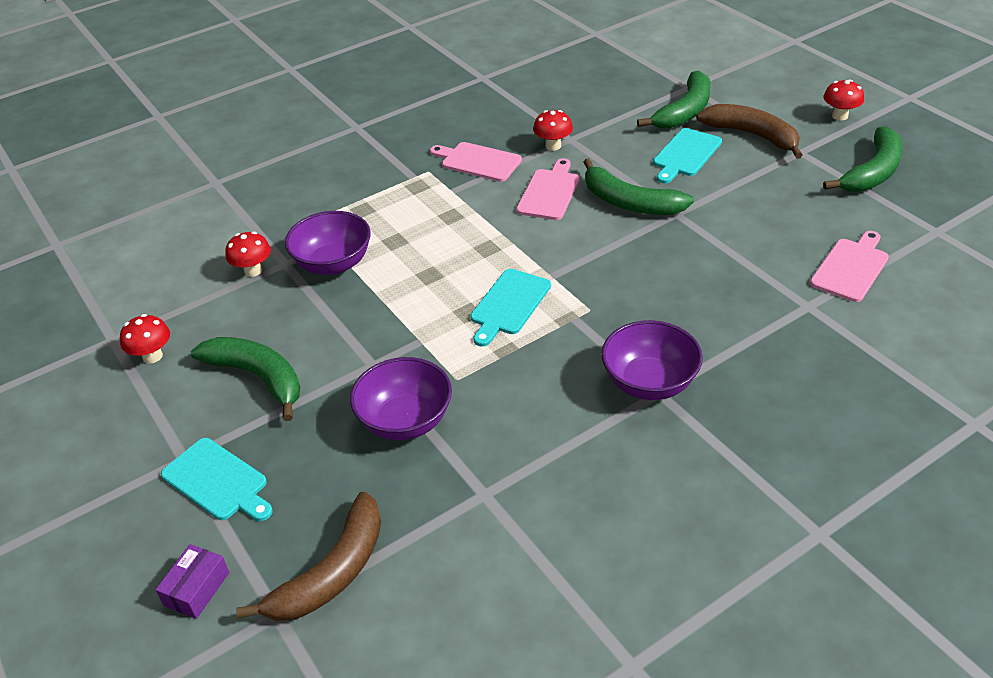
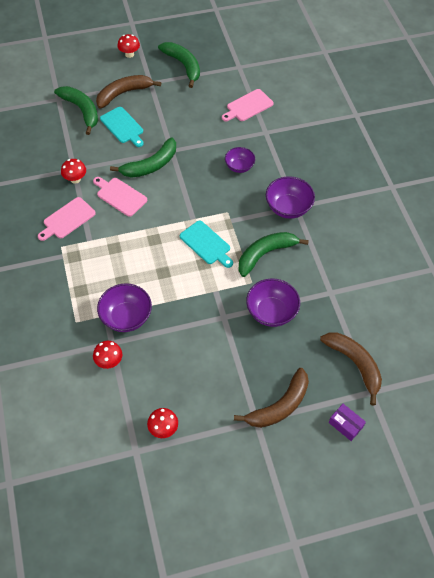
camera: 75 degrees left, 15 degrees up
(217, 481) = (279, 406): turquoise cutting board -> brown banana
(258, 377) = (208, 374): green banana -> green banana (265, 254)
(700, 296) = (239, 166): none -> purple bowl
(851, 268) = (248, 106): pink cutting board -> pink cutting board turned 90 degrees counterclockwise

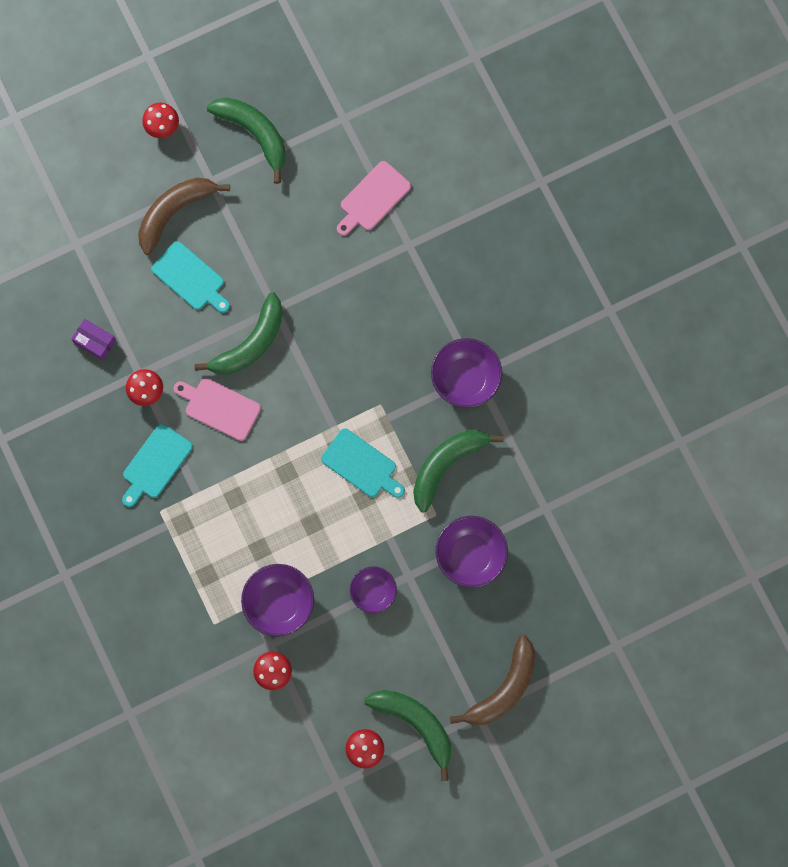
camera: 10 degrees left, 20 degrees up
(67, 219) = (155, 464): pink cutting board -> turquoise cutting board
(81, 110) = (119, 259): green banana -> green banana (415, 724)
(239, 166) = (381, 319): purple bowl -> purple bowl (373, 592)
(345, 424) = (589, 697): purple box -> purple box (95, 341)
(355, 364) = (591, 611): brown banana -> none

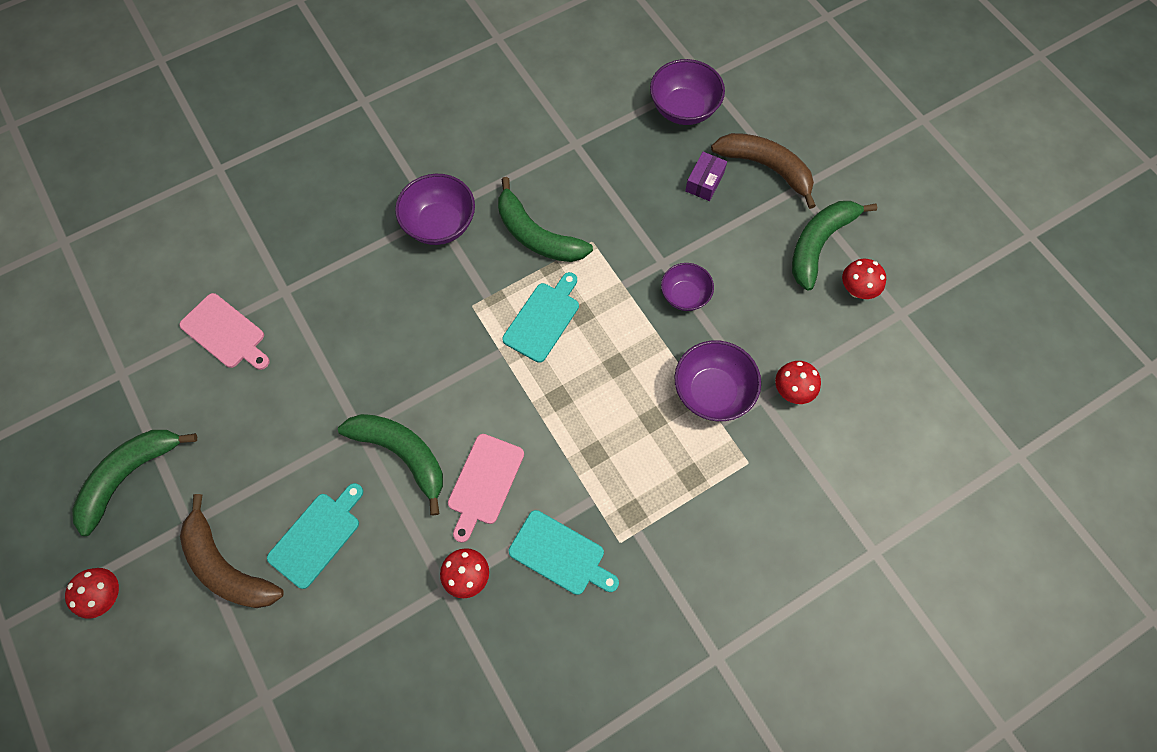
camera: 95 degrees left, 10 degrees down
(95, 341) = (402, 654): purple box -> purple box (704, 182)
(470, 555) = (632, 206): purple bowl -> purple bowl (683, 109)

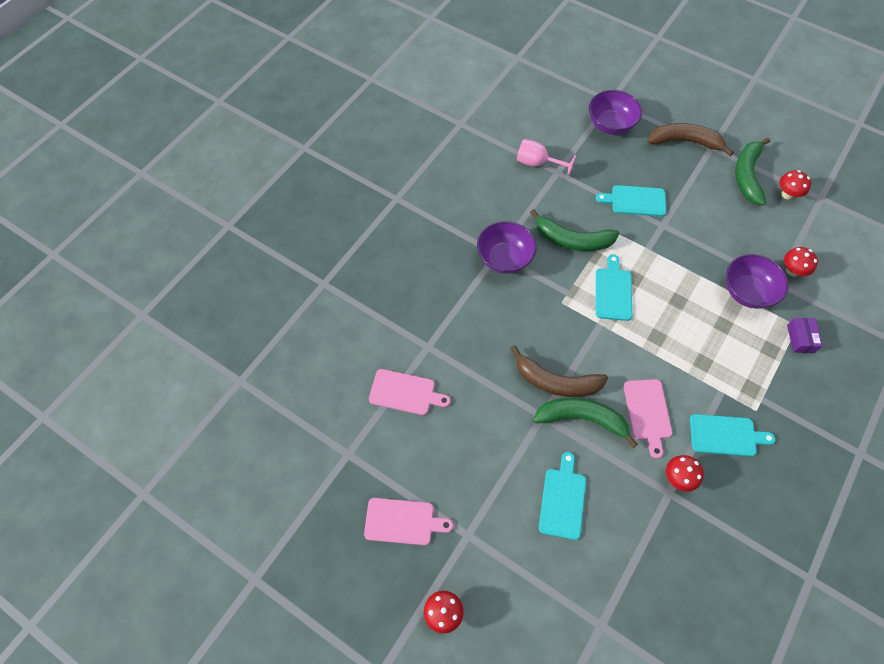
camera: 25 degrees left, 5 degrees down
(130, 475) = (403, 521): green banana -> pink cutting board
(227, 566) = (515, 550): brown banana -> brown banana (556, 381)
(558, 123) = (537, 163): none -> pink goblet
(648, 218) = (635, 201): none -> turquoise cutting board
(684, 295) = (690, 240): purple bowl -> none
(704, 182) = (654, 165): purple box -> purple box (800, 338)

